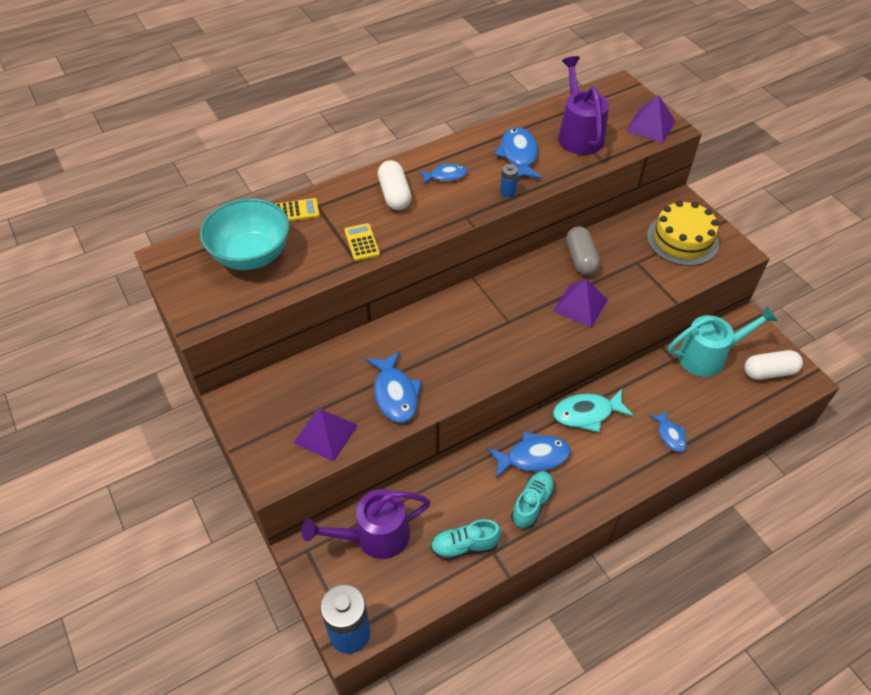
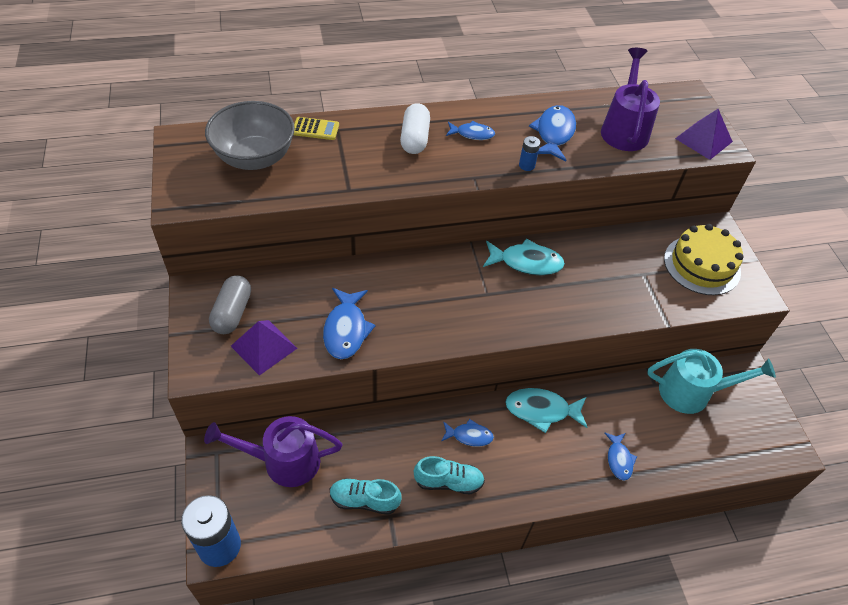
camera: 15 degrees right, 0 degrees up
(251, 255) = (255, 158): turquoise bowl -> grey bowl
(362, 242) = (362, 174): yellow calculator -> none
(531, 282) = (526, 262): none -> turquoise fish
(532, 504) = (448, 482): turquoise shoe -> turquoise shoe turned 45 degrees clockwise
(533, 457) = (469, 436): blue fish -> blue fish, size x0.61
(580, 305) = (567, 299): purple pyramid -> none
(581, 259) = (587, 255): grey capsule -> grey capsule (232, 312)
(769, 372) = (752, 429): white capsule -> none

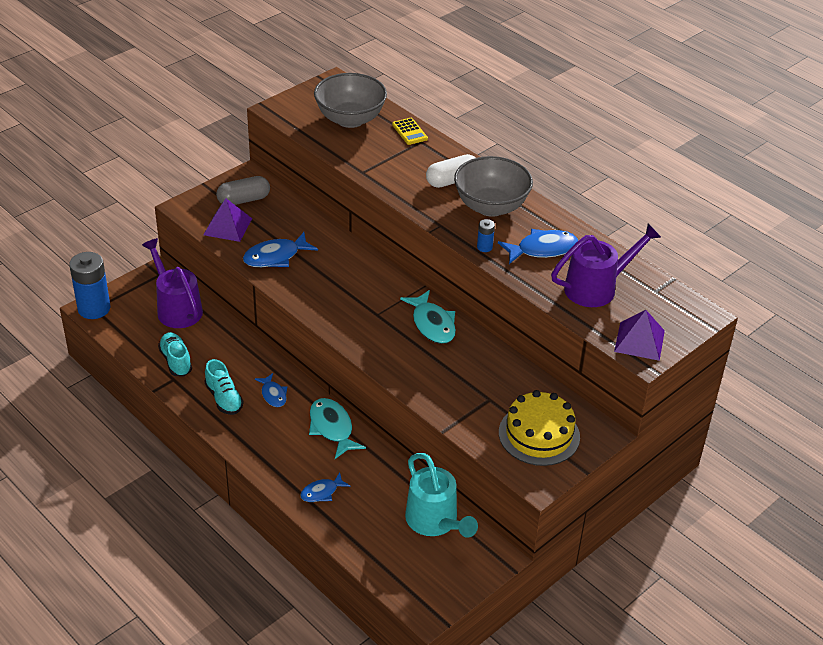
camera: 60 degrees right, 10 degrees down
(472, 134) = (491, 207): blue fish -> grey bowl

